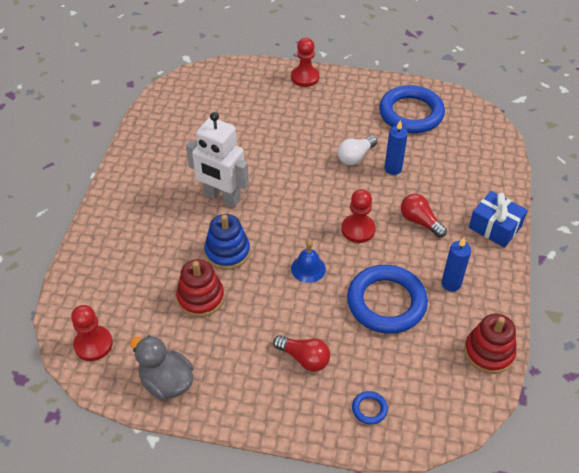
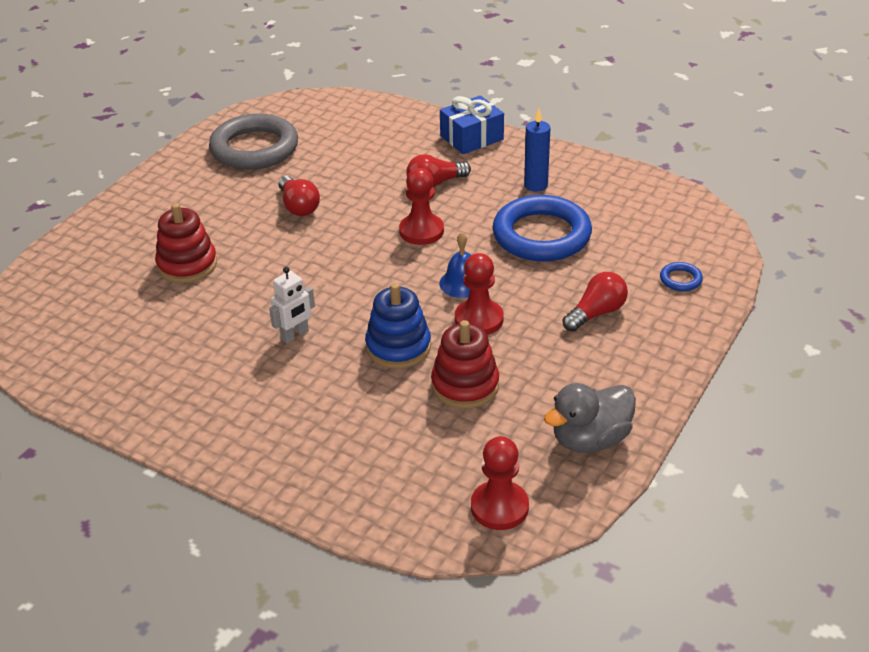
camera: 70 degrees left, 10 degrees down
(222, 197) = (295, 335): white robot -> white robot, size x0.51
(305, 77) = (114, 215): red pawn -> red pawn (479, 319)
(355, 157) = (298, 206): white light bulb -> red light bulb
(393, 169) = (339, 183): blue candle -> none
(411, 113) = (254, 148): blue ring -> grey ring
(488, 352) = (635, 184): red stacking toy -> red stacking toy (187, 265)

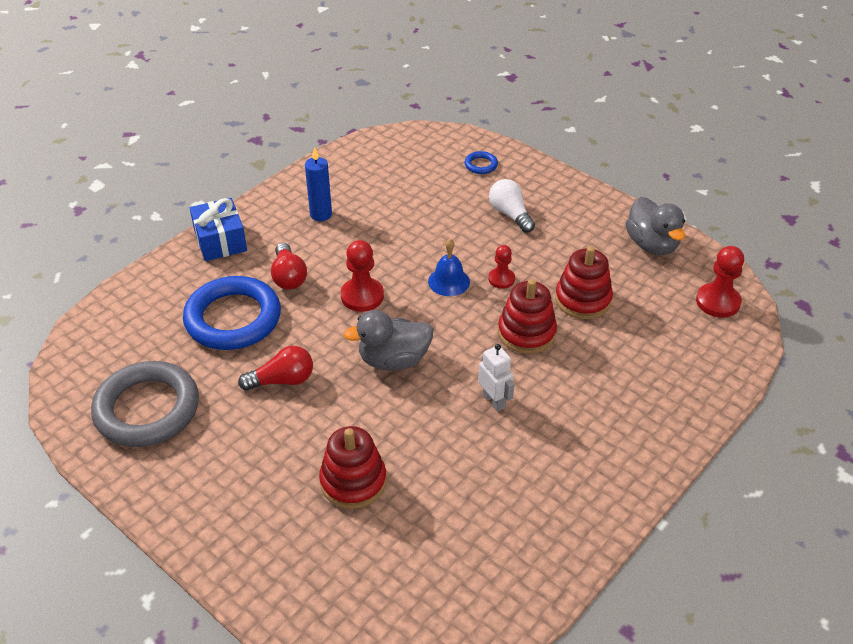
camera: 80 degrees left, 5 degrees up
(337, 264) = (393, 360): none -> grey duck
(398, 347) = (526, 333): blue stacking toy -> red stacking toy
(479, 319) = (501, 279): red pawn -> red pawn, size x0.63
(541, 235) = (397, 224): blue ring -> blue ring (233, 318)
(596, 313) = (510, 214): red light bulb -> white light bulb

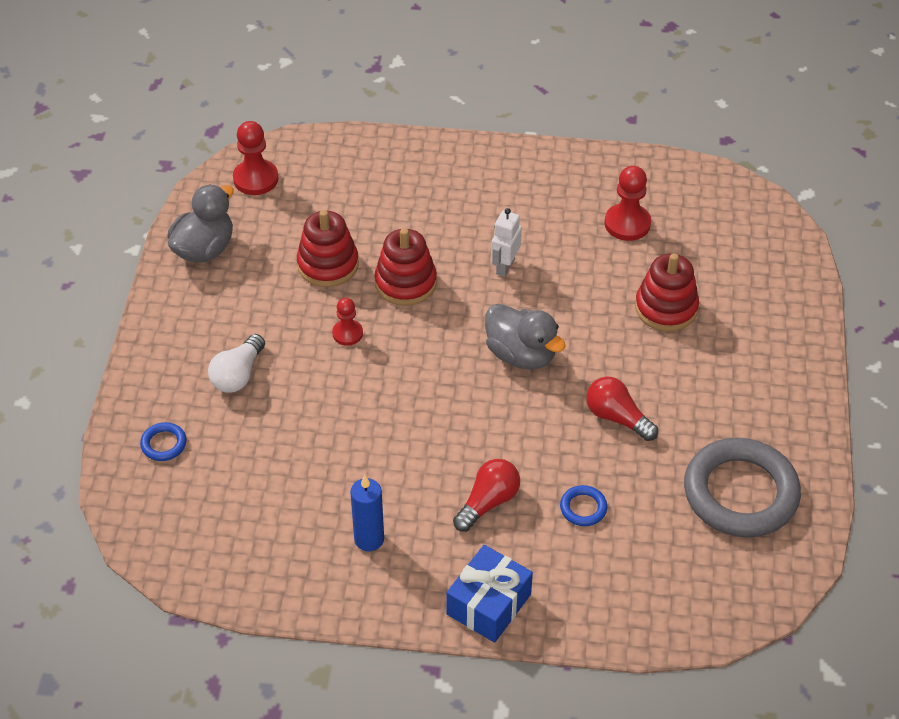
camera: 125 degrees left, 5 degrees up
(233, 318) = (583, 508): blue ring -> blue ring, size x0.41
(362, 296) = (462, 425): red pawn -> red pawn (627, 224)
(449, 281) = (384, 370): blue bell -> none

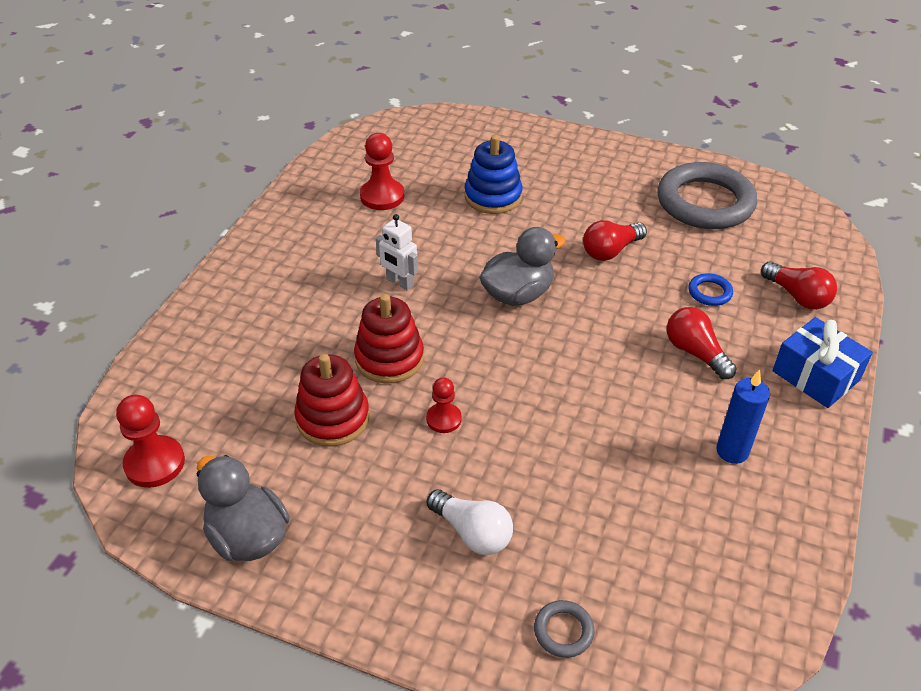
camera: 75 degrees left, 5 degrees down
(164, 444) = (563, 631): blue ring -> grey ring
(606, 587) = (797, 296): none -> red light bulb
(666, 308) = (493, 197): red stacking toy -> blue stacking toy

